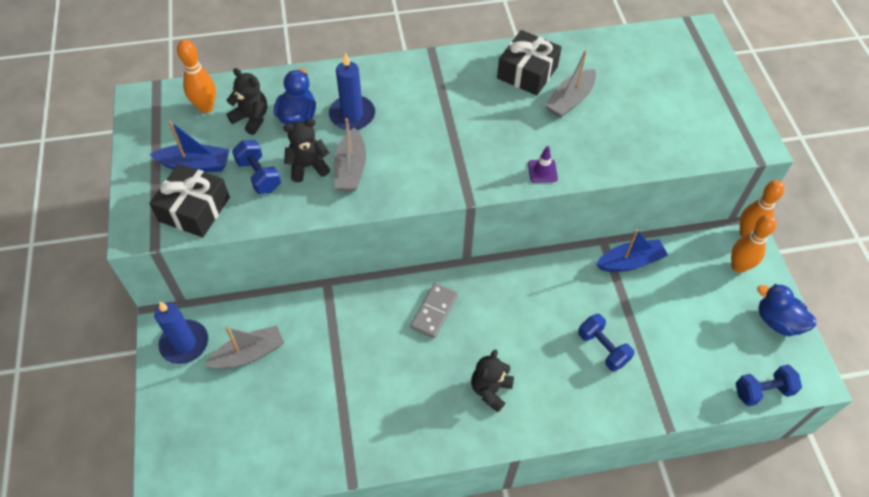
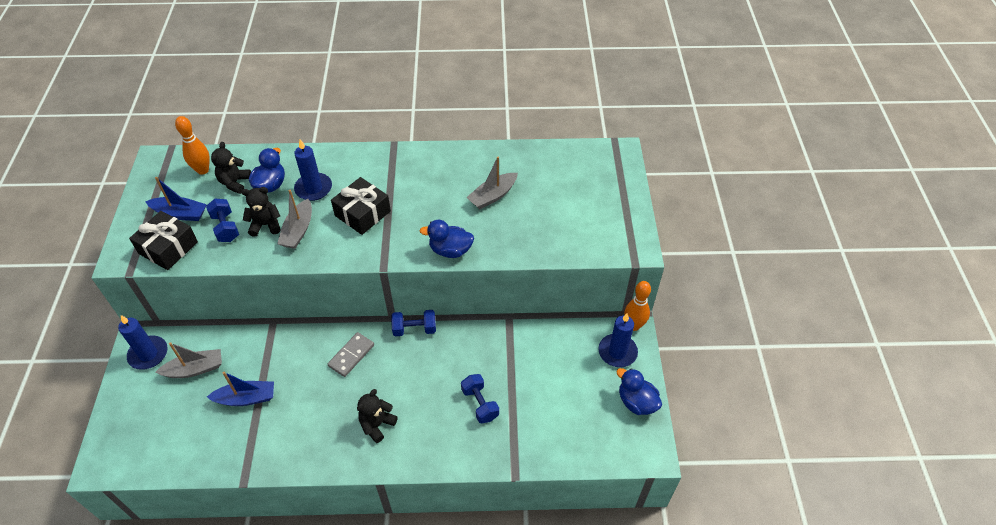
camera: 10 degrees right, 5 degrees down
(251, 118) = (235, 183): black teddy bear -> black teddy bear turned 120 degrees counterclockwise
(527, 72) = (465, 170): black gift -> black gift (362, 213)
(542, 171) = (450, 250): purple traffic cone -> blue duck
(630, 262) = (526, 336): blue boat -> blue boat (246, 398)
(738, 266) = (617, 352): orange bowling pin -> blue candle
(762, 391) = (604, 458): blue dumbbell -> blue dumbbell (414, 329)

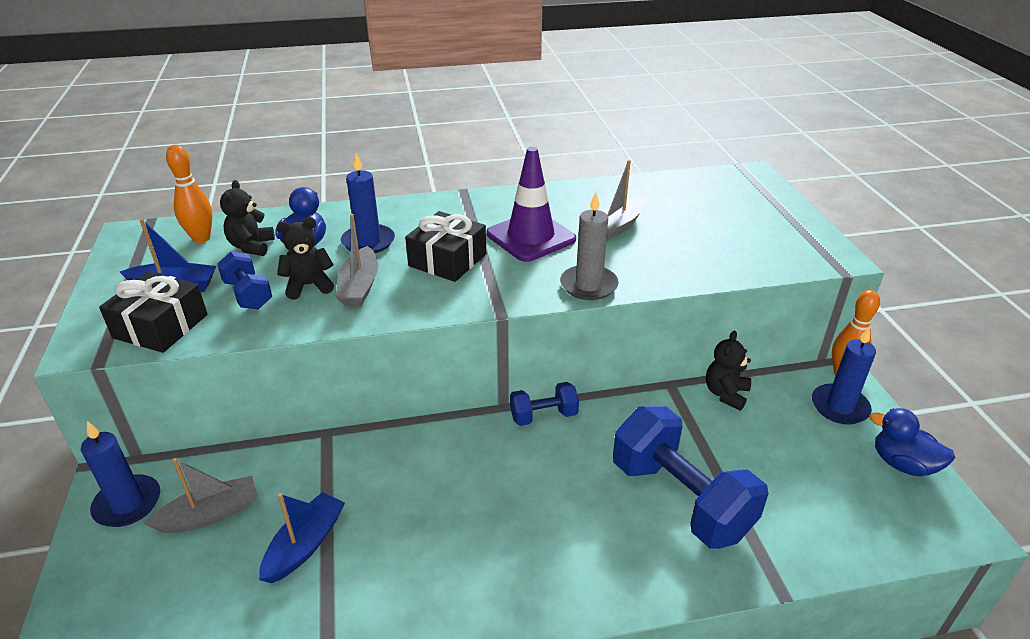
camera: 10 degrees left, 15 degrees down
(246, 398) = (305, 545): blue boat -> blue boat turned 45 degrees counterclockwise
(351, 355) = (460, 461): grey domino -> none
(377, 424) = (532, 552): black teddy bear -> black teddy bear (725, 394)
(427, 198) = (531, 237): none -> purple traffic cone
(450, 250) = (588, 285): blue duck -> grey candle
(480, 404) = (680, 499): blue dumbbell -> blue dumbbell, size x2.00

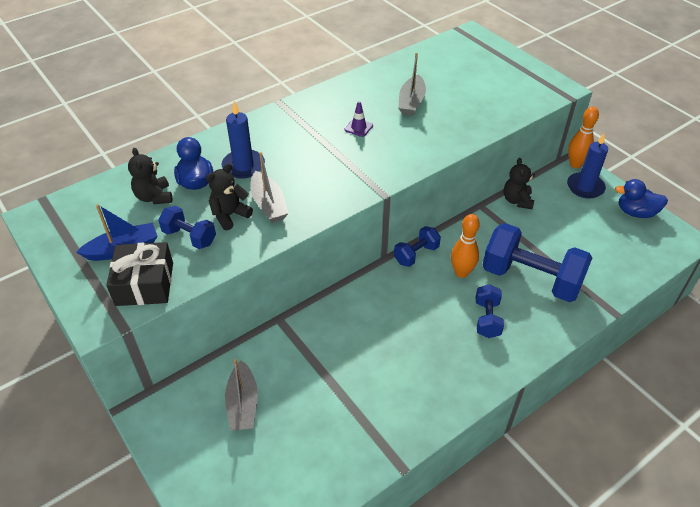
camera: 25 degrees left, 10 degrees up
(127, 504) = (175, 421): blue candle -> none
(201, 238) = (105, 202): orange bowling pin -> orange bowling pin (461, 272)
(210, 514) = (243, 404): grey boat -> grey boat turned 135 degrees clockwise
(305, 545) = (324, 397): blue boat -> none
(447, 260) = (314, 164): black gift -> none
(531, 237) = (358, 127): purple traffic cone -> purple traffic cone, size x0.43
(581, 529) = (487, 319): none -> blue dumbbell
(588, 285) = (425, 154): grey candle -> none

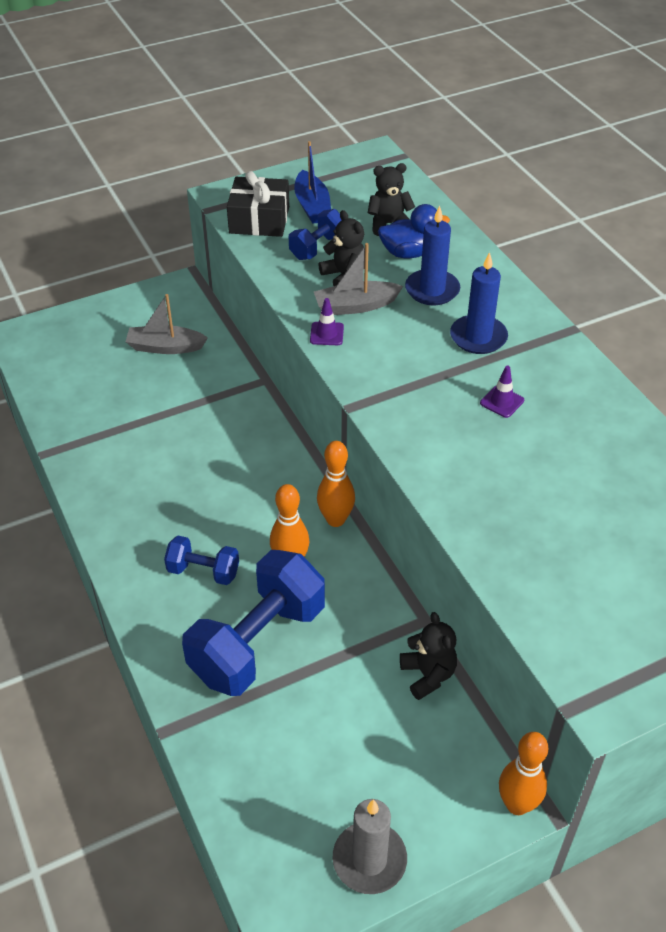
camera: 100 degrees right, 0 degrees up
(306, 216) = (327, 334): none -> purple traffic cone
(411, 102) = (564, 471): grey boat -> none
(416, 254) = (335, 519): blue dumbbell -> orange bowling pin
(517, 201) = (428, 675): black teddy bear -> black teddy bear turned 60 degrees clockwise
(585, 187) = (449, 797): blue candle -> blue candle (478, 337)
(636, 212) = (369, 860): blue duck -> grey candle

